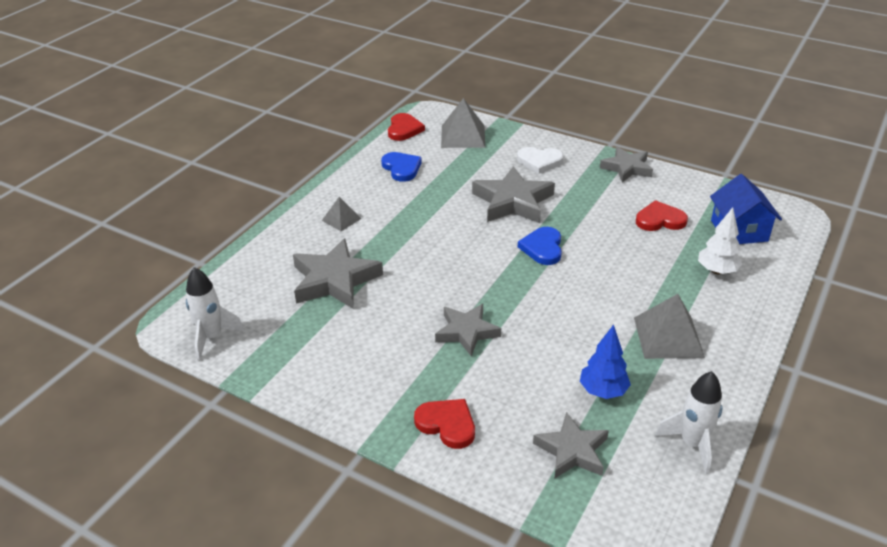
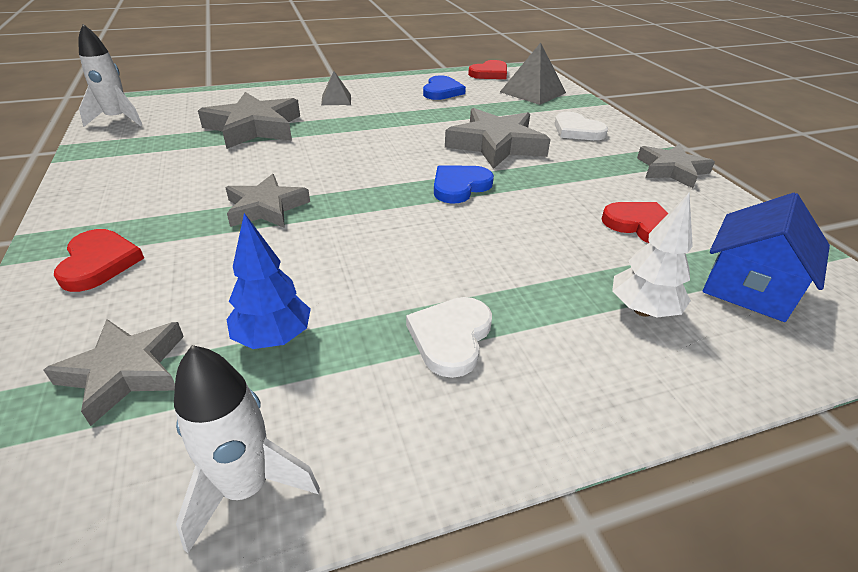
camera: 40 degrees right, 0 degrees up
(668, 337) = (451, 337): grey pyramid -> white heart

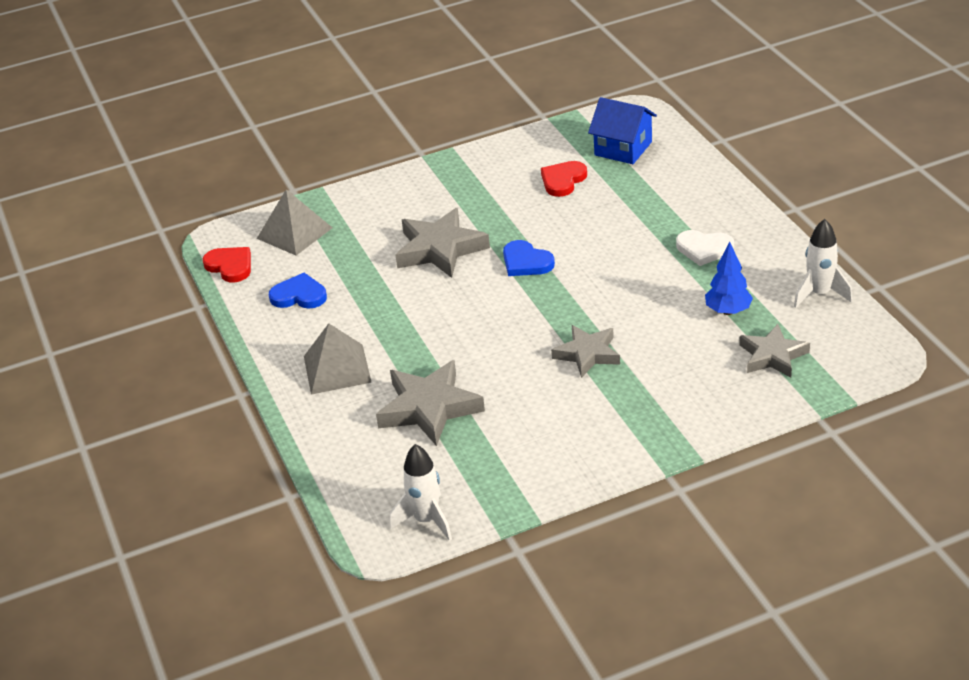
camera: 90 degrees left, 0 degrees up
(99, 263) = (684, 410): red heart -> none
(336, 99) = (337, 369): grey pyramid -> grey pyramid, size x1.75
(577, 130) = (398, 205): white heart -> none
(642, 310) = (657, 185): white tree -> none
(671, 170) = (471, 161): grey star -> none

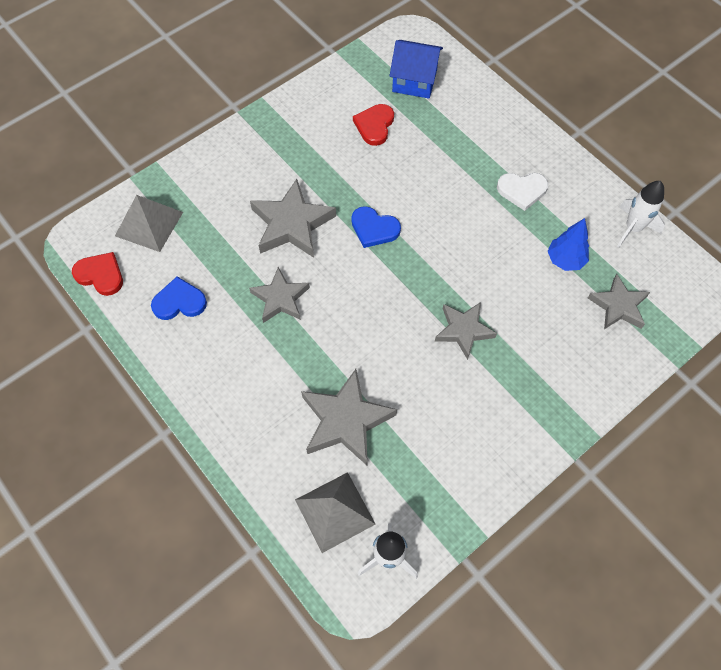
camera: 20 degrees left, 25 degrees up
(337, 369) = (245, 387): grey pyramid -> grey pyramid (335, 511)
(403, 305) = (280, 298): none -> grey star

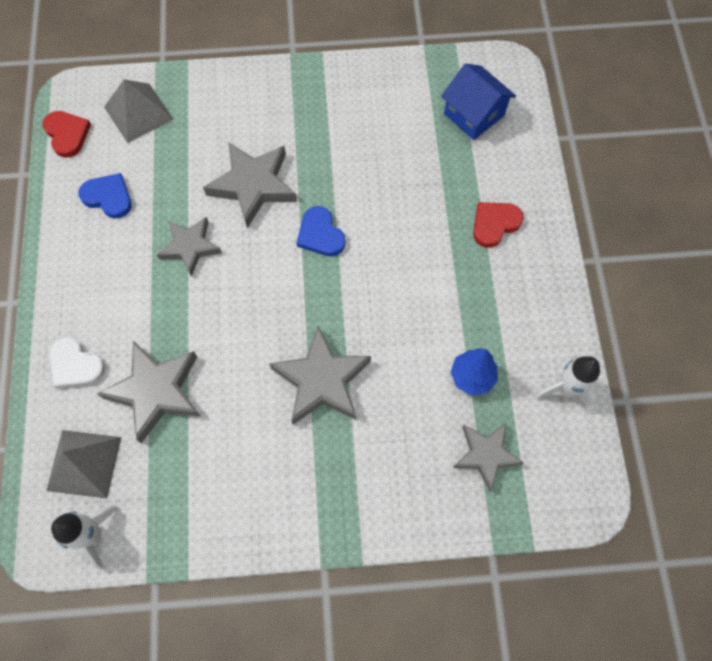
camera: 35 degrees right, 5 degrees up
(374, 126) = (400, 137): red heart -> red heart (494, 224)
(463, 330) = (321, 380): grey star -> grey star, size x1.51
(522, 190) = (487, 283): white heart -> white heart (75, 365)

